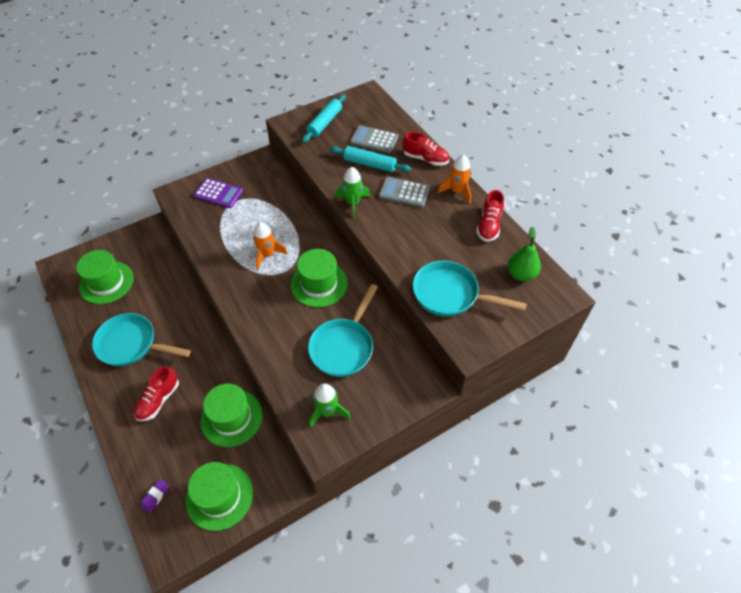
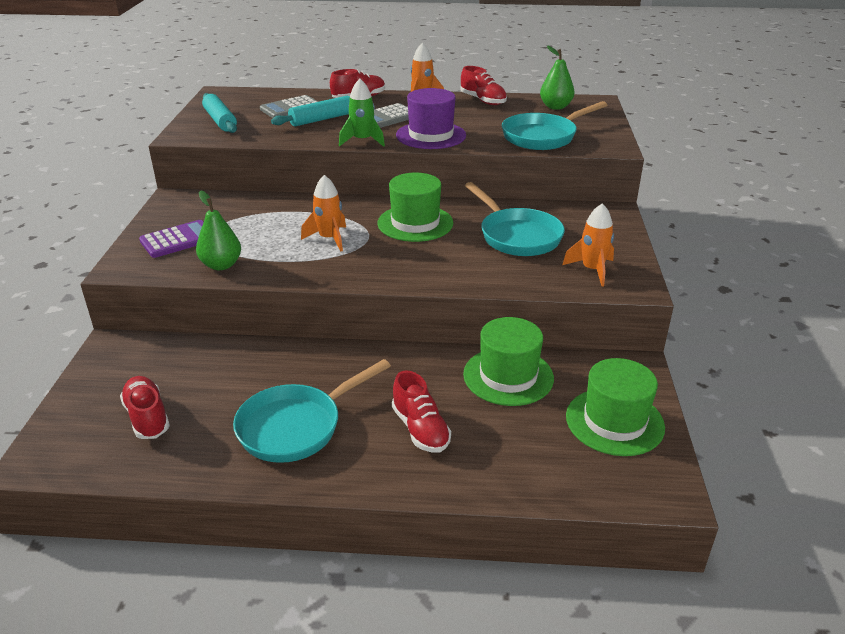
camera: 55 degrees left, 20 degrees down
(106, 282) = (147, 417): green hat -> red shoe
(155, 496) = (573, 479): purple eraser -> none
(205, 228) = (221, 265): none -> green pear
(327, 412) = (592, 270): green rocket -> orange rocket
(393, 231) = (431, 135): none -> purple hat

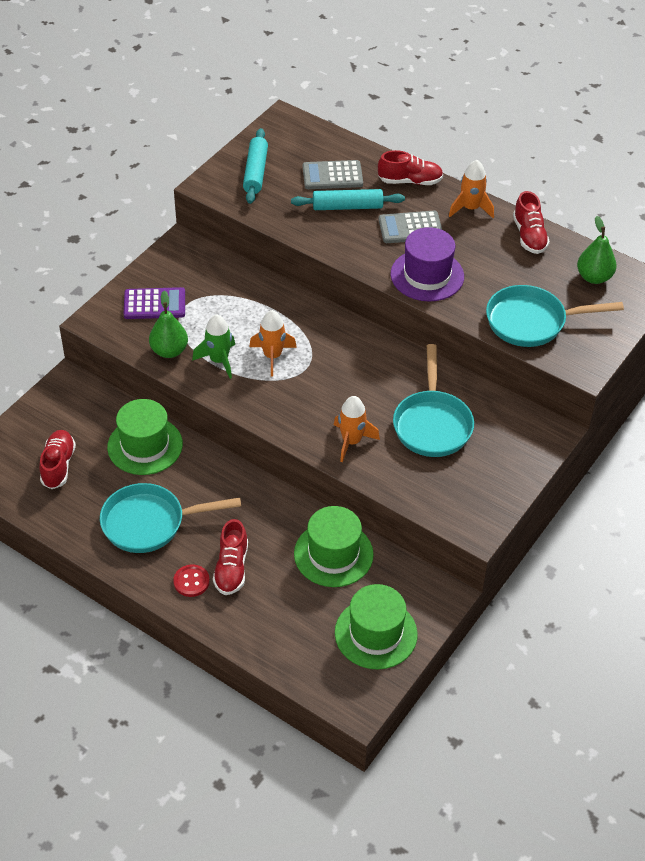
camera: 30 degrees right, 15 degrees up
(362, 141) = (358, 258): green rocket -> green rocket (219, 360)
(388, 459) = (191, 581): none -> red button
(415, 223) = (358, 368): green hat -> green hat (145, 446)
(592, 270) = (458, 493): orange rocket -> orange rocket (351, 441)

